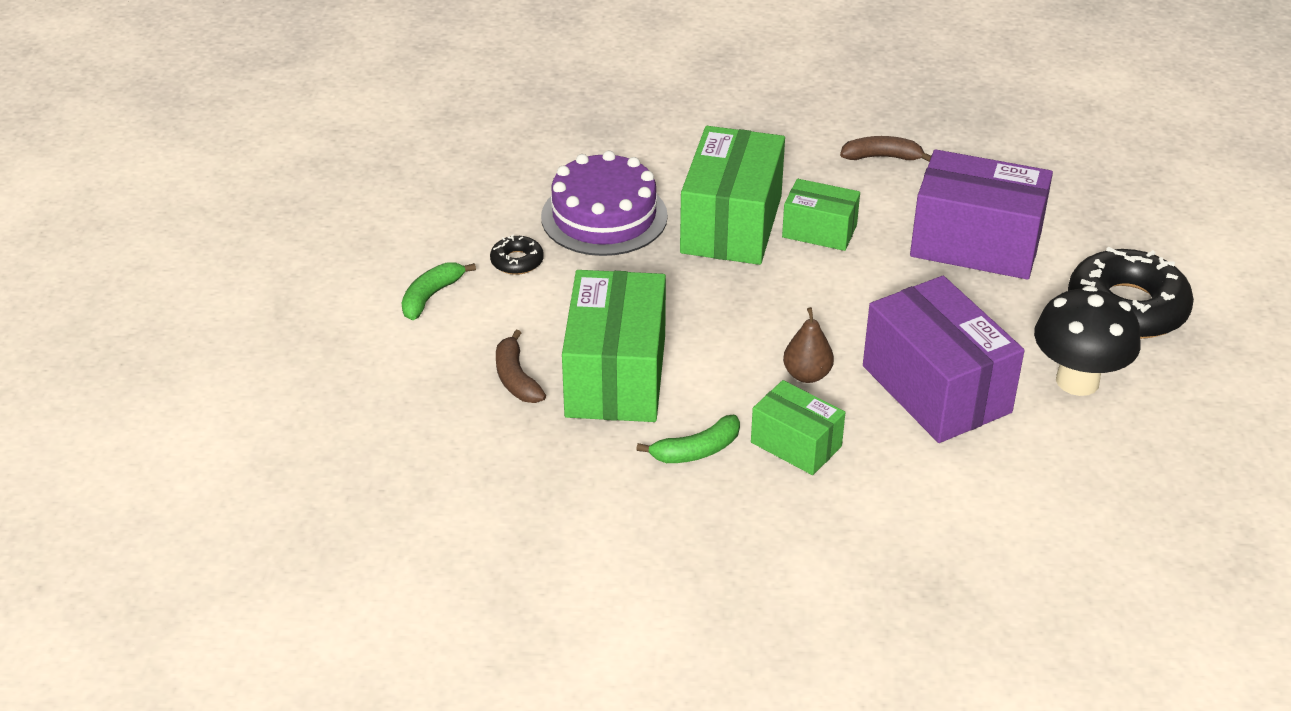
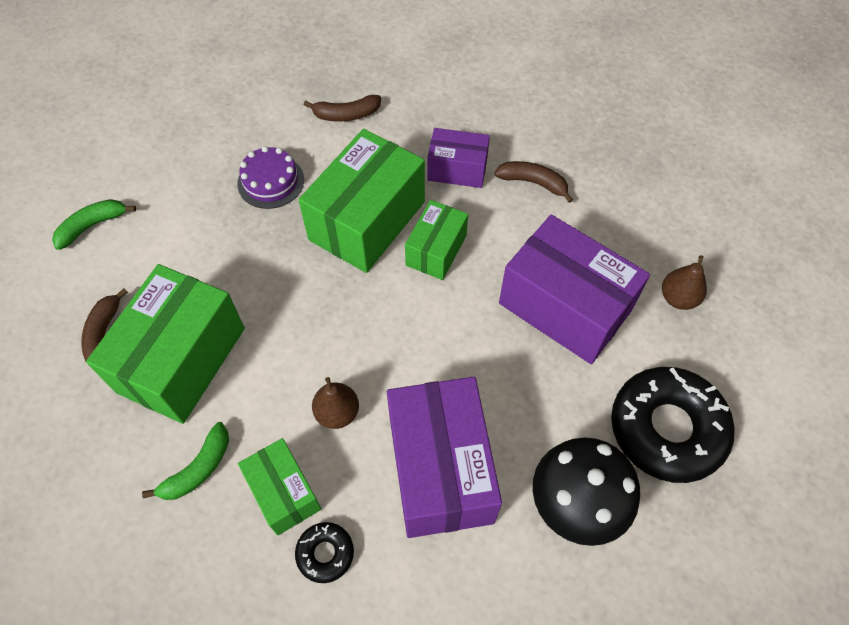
camera: 20 degrees right, 20 degrees up
(517, 261) = (177, 209): black donut -> black donut (325, 553)
(604, 216) = (271, 181): purple cake -> purple cake, size x0.61
(646, 144) = (346, 115): none -> brown banana
(696, 450) = (198, 469): green banana -> green banana turned 45 degrees counterclockwise
(797, 163) = (457, 169): none -> purple box
(819, 231) = (436, 250): green box -> green box turned 75 degrees clockwise
(1079, 212) = (678, 298): none -> brown pear

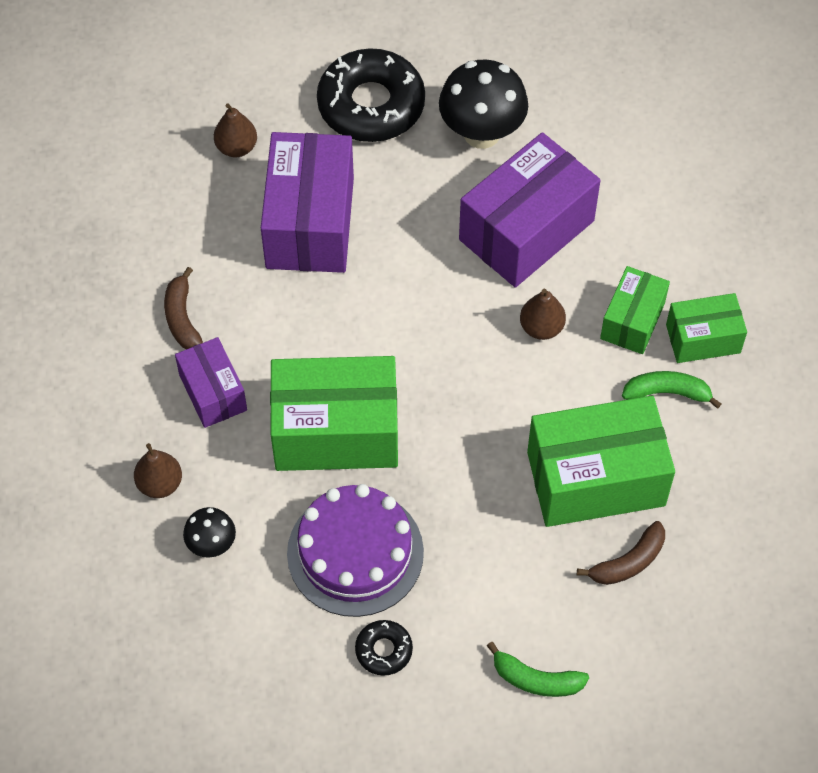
camera: 125 degrees left, 0 degrees up
(271, 181) = (355, 553): purple cake -> purple cake, size x1.63
(325, 553) = (649, 264): black donut -> black donut (384, 650)
(346, 115) = (212, 545): brown banana -> black mushroom
(412, 111) = (160, 484): none -> brown pear
(436, 250) = (325, 353): green box -> green box (703, 339)

